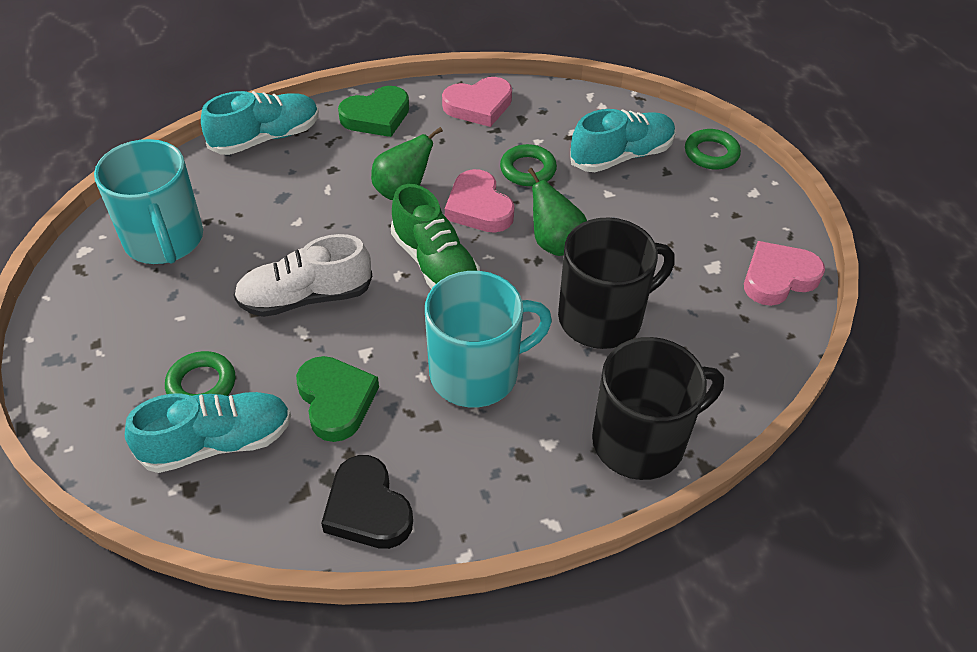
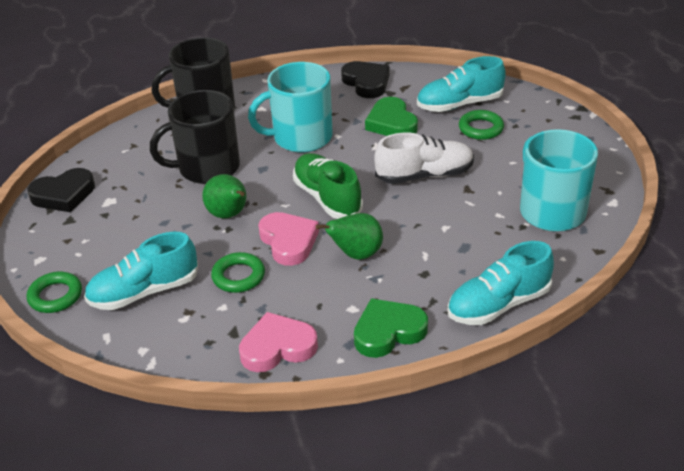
camera: 175 degrees left, 10 degrees down
(778, 278) = (63, 195): pink heart -> black heart

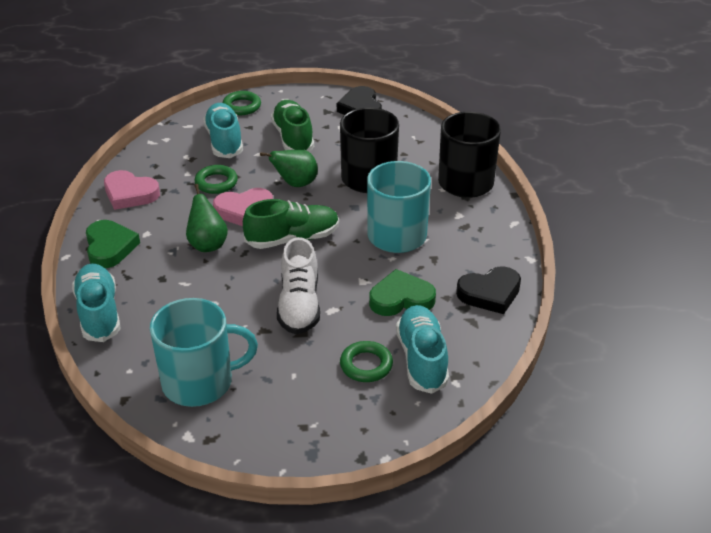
camera: 100 degrees right, 0 degrees up
(133, 235) = (293, 138): none -> green shoe
(277, 347) = (130, 194): pink heart -> pink heart turned 120 degrees clockwise

